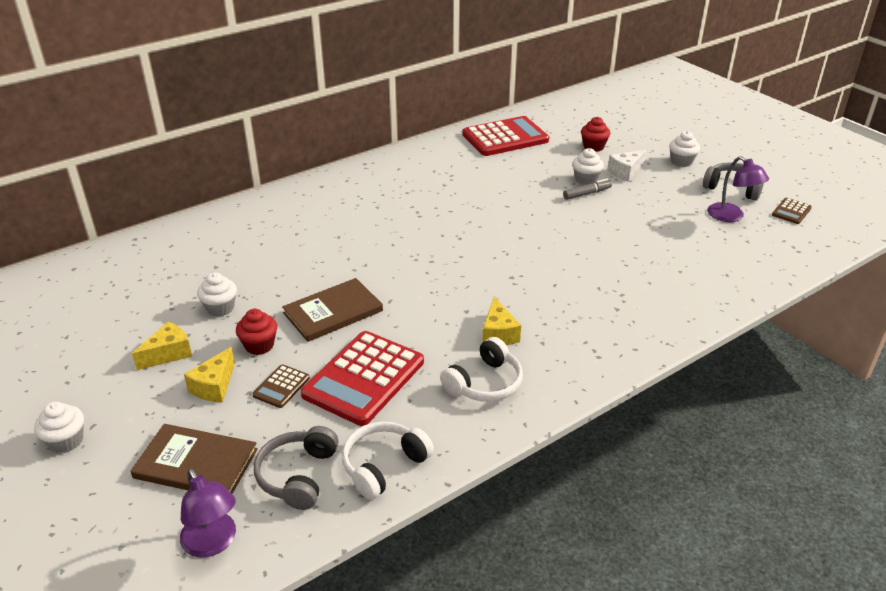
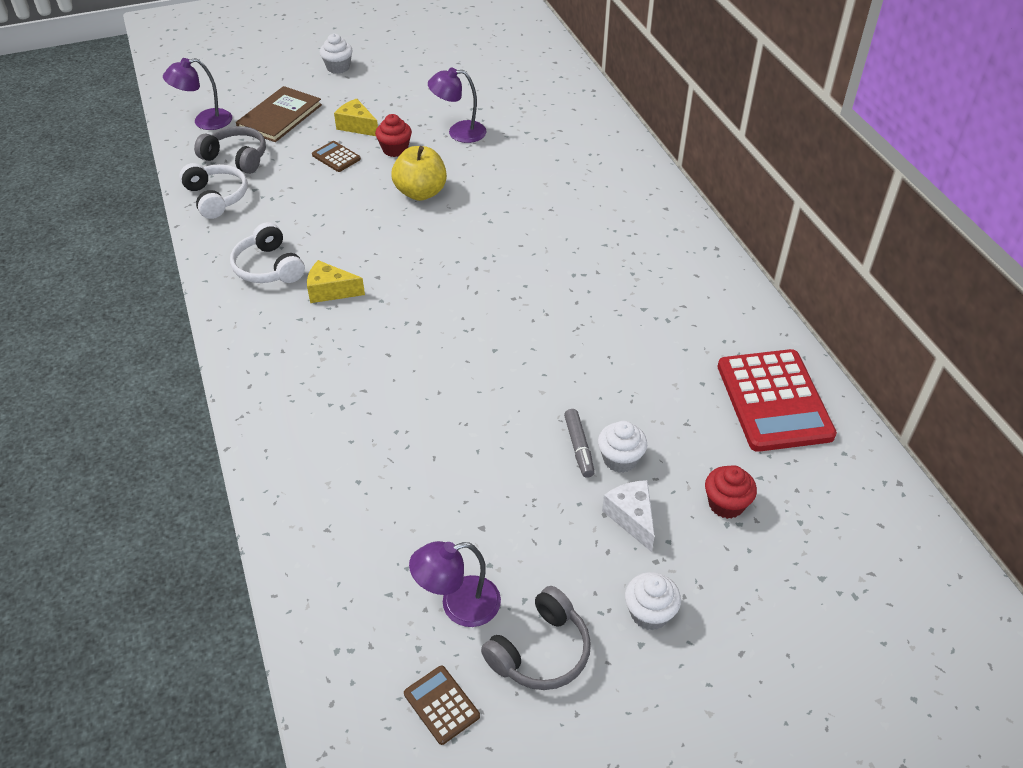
camera: 105 degrees right, 10 degrees up
(168, 353) = (410, 106): yellow cheese -> none
(220, 308) = (459, 132): white cupcake -> purple lamp
(333, 312) = (421, 192): brown book -> yellow apple
(364, 378) = (319, 199): red calculator -> none

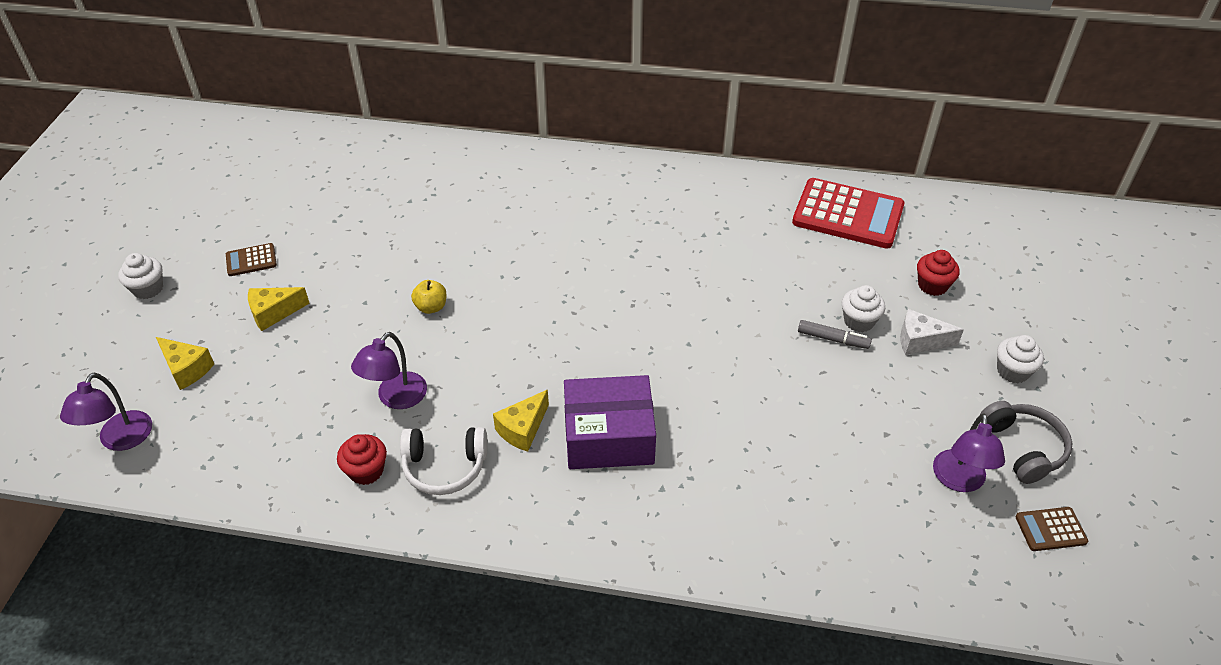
camera: 60 degrees left, 0 degrees up
(216, 197) = (282, 474): white headphones -> none
(236, 158) = (225, 433): grey headphones -> none
(280, 116) = (187, 369): brown book -> yellow cheese
(336, 157) = (310, 348): brown calculator -> brown calculator (251, 260)
(354, 341) = (609, 436): none -> purple box
(395, 149) = (344, 299): red cupcake -> red cupcake (366, 471)
(421, 192) = (431, 307): yellow apple -> yellow apple, size x0.57
(459, 132) = (363, 244): purple lamp -> purple lamp (396, 398)

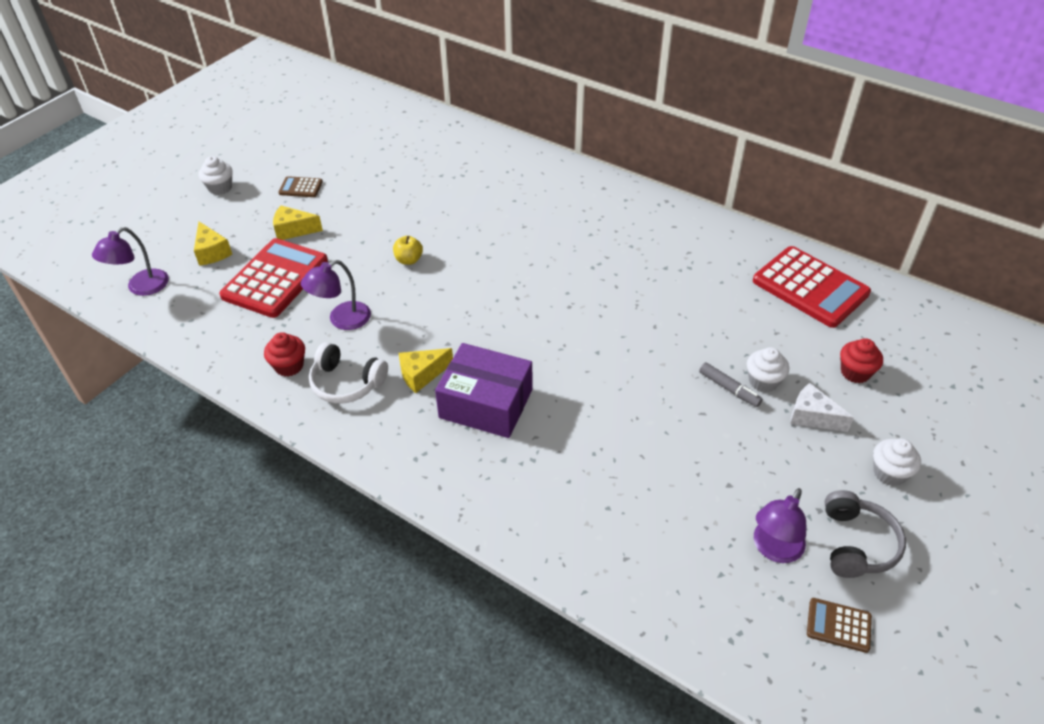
camera: 25 degrees right, 0 degrees up
(286, 376) = (275, 278): none -> red calculator

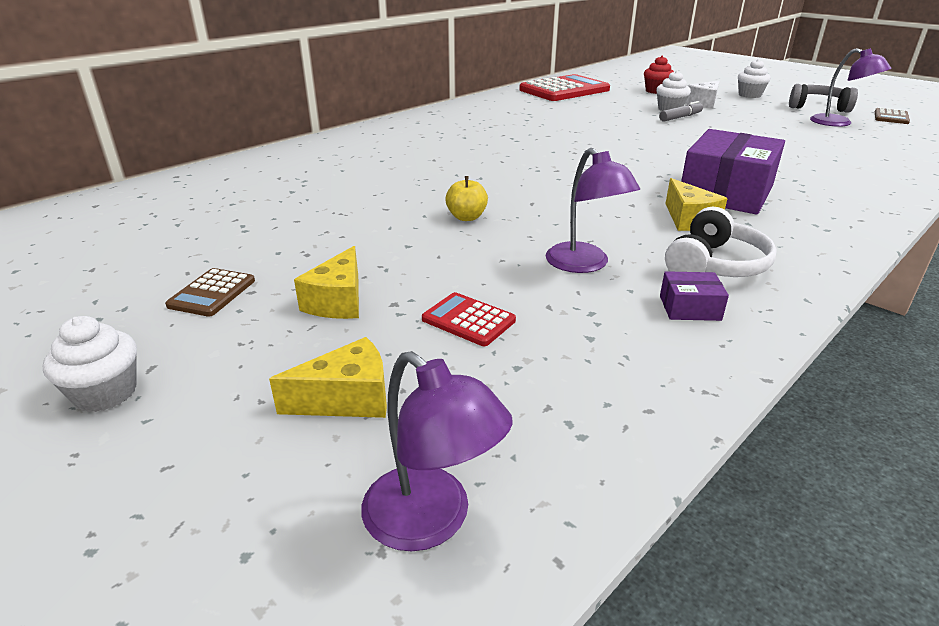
camera: 80 degrees left, 15 degrees down
(275, 278) = (468, 320): red calculator -> red calculator, size x0.45
(289, 366) = (689, 308): red cupcake -> purple box

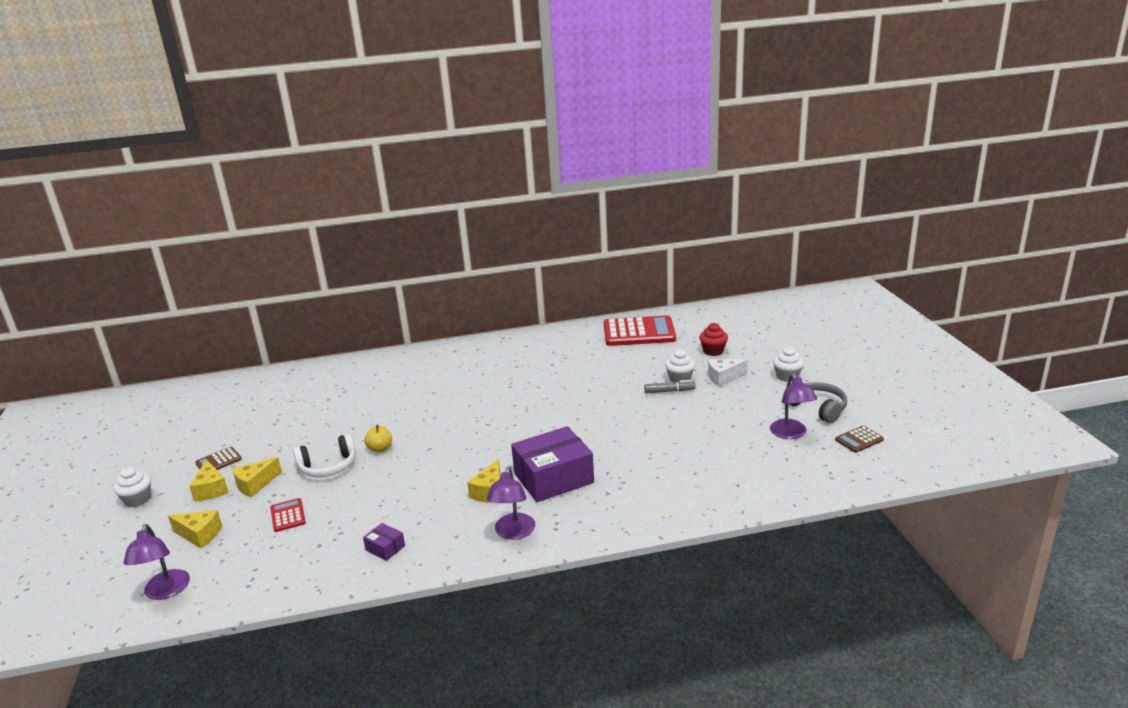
camera: 35 degrees right, 5 degrees down
(260, 331) = (211, 490): none -> yellow cheese
(584, 264) = (383, 503): purple lamp -> purple lamp (513, 533)
(715, 264) = (445, 528): white headphones -> white headphones (328, 466)

